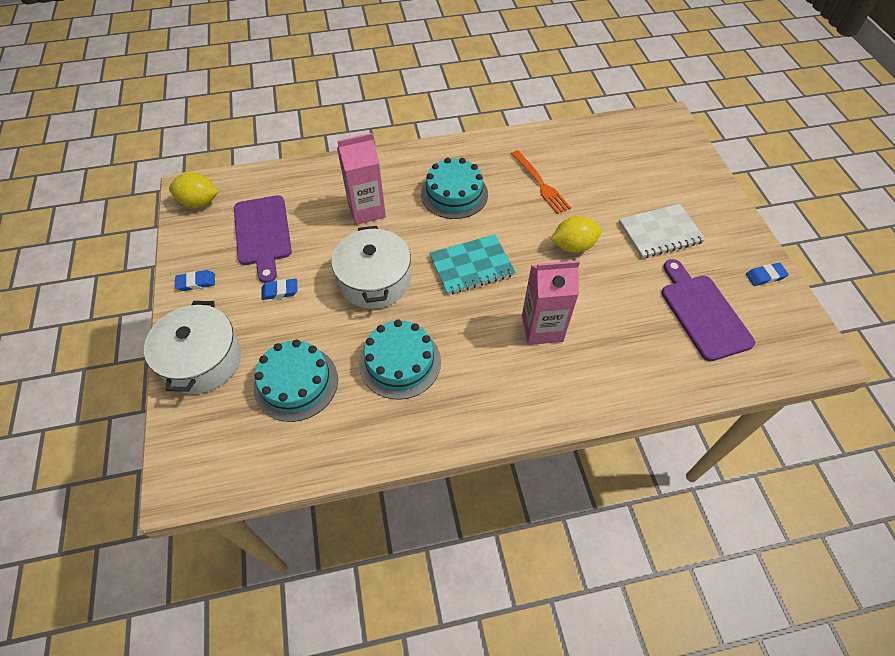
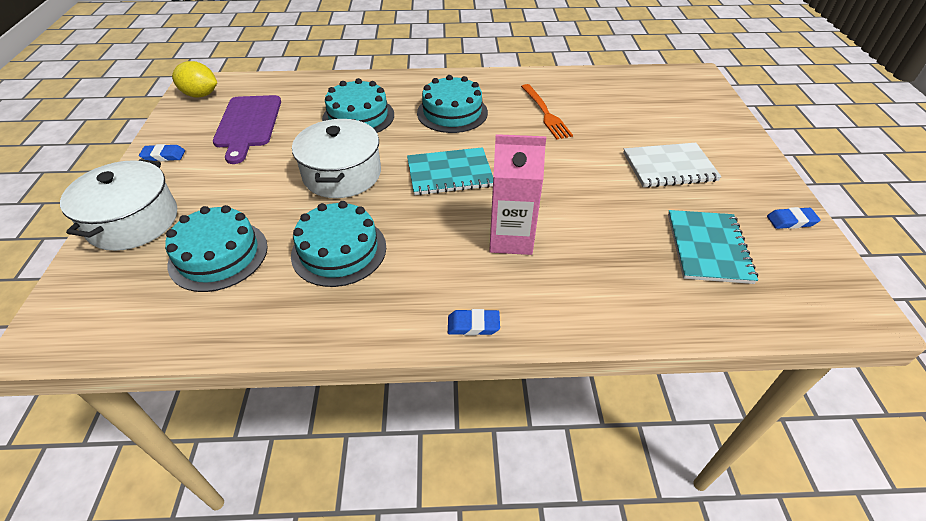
camera: 10 degrees right, 10 degrees down
(280, 291) = (242, 172): blue eraser -> blue eraser (473, 325)
(366, 210) = (358, 116): pink carton -> turquoise cake
(573, 246) = (567, 168): yellow lemon -> none
(703, 313) = (708, 248): purple cutting board -> turquoise notebook

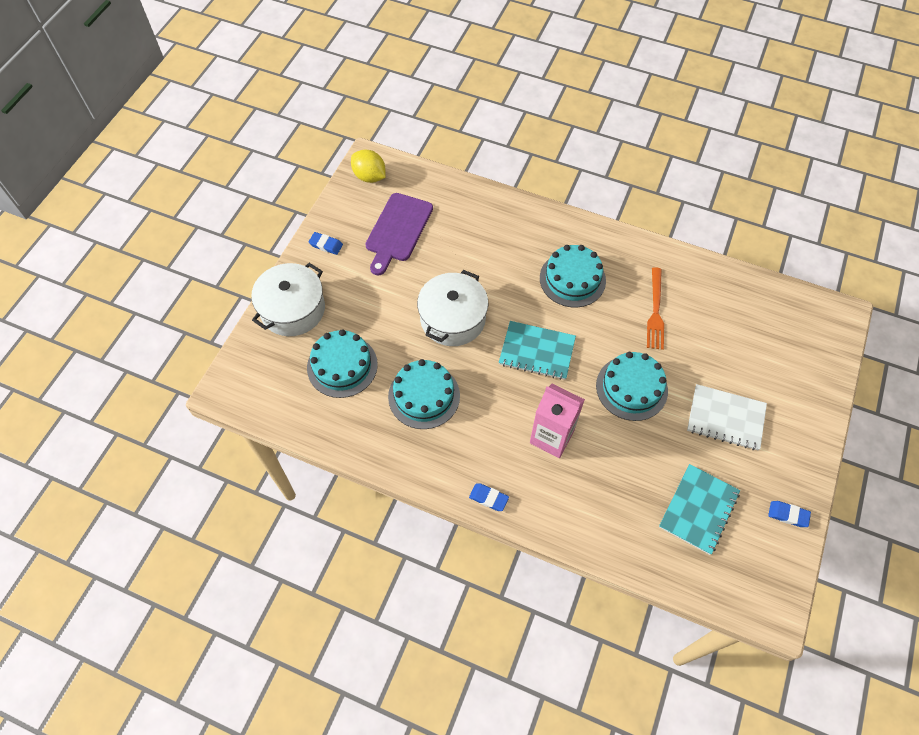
camera: 25 degrees right, 15 degrees up
(358, 116) = (490, 254): turquoise cake -> turquoise cake (631, 388)

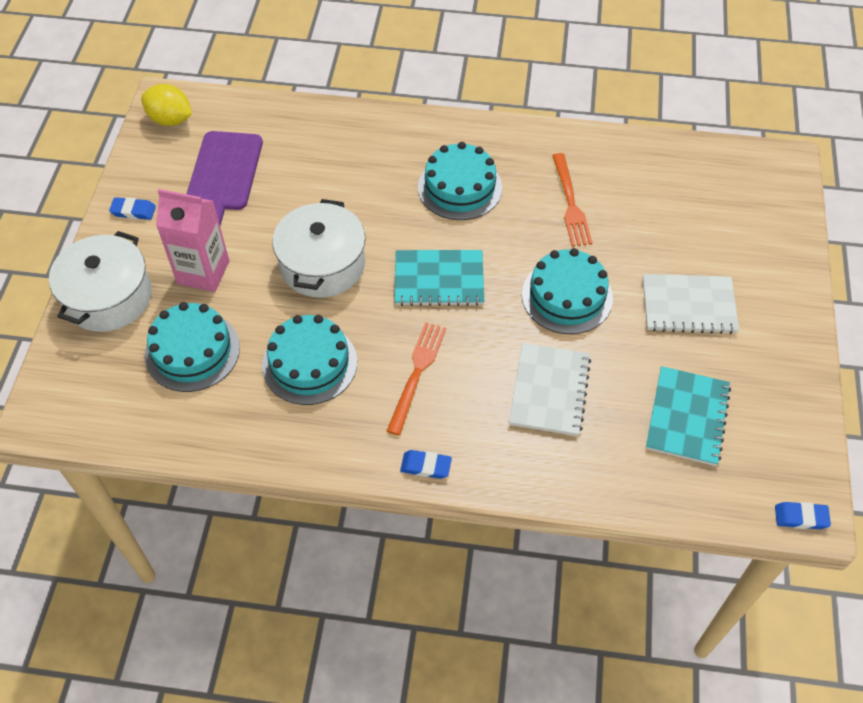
camera: 15 degrees left, 5 degrees down
(501, 423) = (417, 373): none -> orange fork
(551, 437) = (485, 375): pink carton -> pink carton (203, 272)
(597, 461) = (549, 391): none -> white notebook
(788, 515) = (793, 398): blue eraser -> blue eraser (801, 517)

